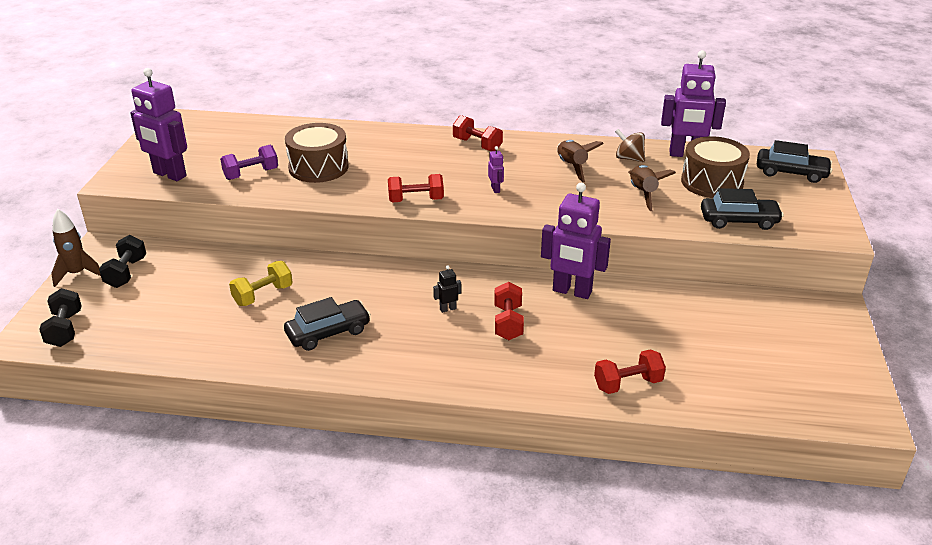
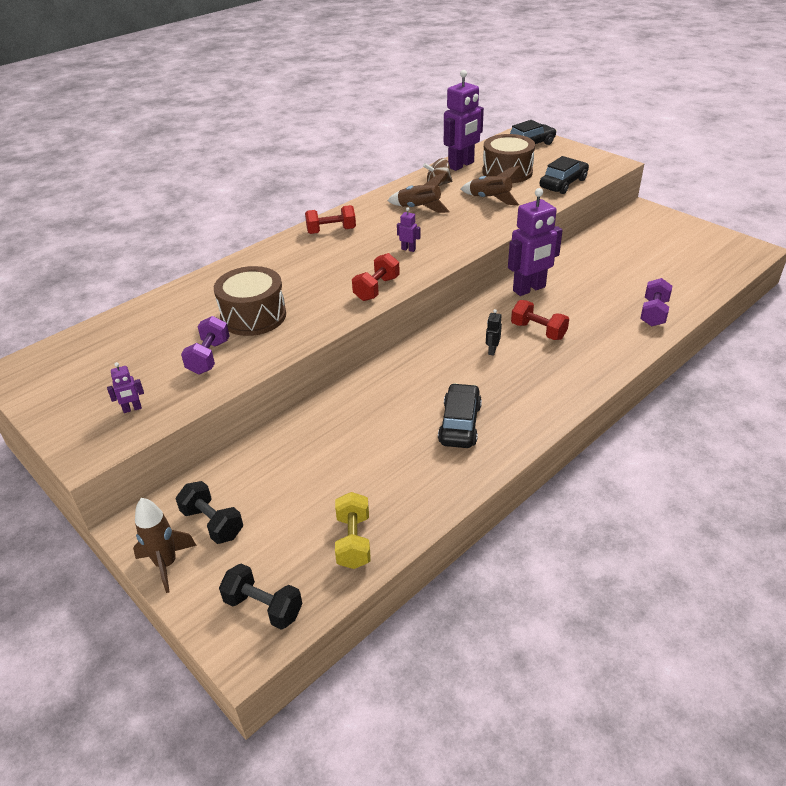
camera: 50 degrees left, 5 degrees up
(169, 175) = (132, 409): purple robot -> purple robot, size x0.42
(263, 295) = (362, 441): yellow dumbbell -> yellow dumbbell (353, 541)
(628, 384) = (653, 313): red dumbbell -> purple dumbbell

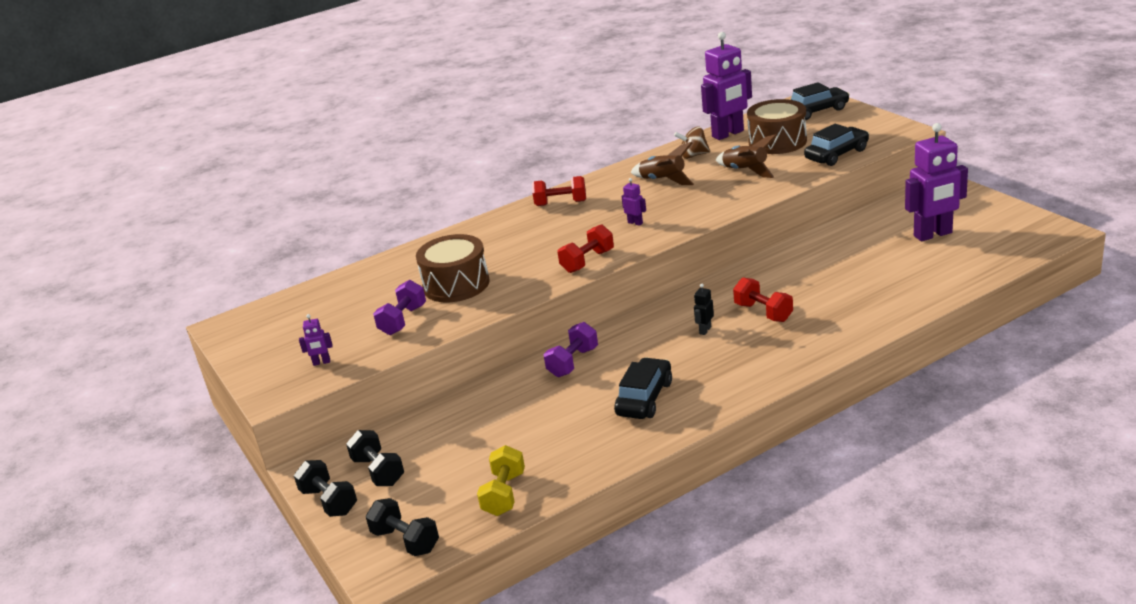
camera: 15 degrees right, 10 degrees down
(166, 564) = (329, 501): brown rocket -> black dumbbell
(529, 289) = (771, 269): purple robot -> purple robot (933, 235)
(653, 313) = (903, 298): purple dumbbell -> purple dumbbell (573, 362)

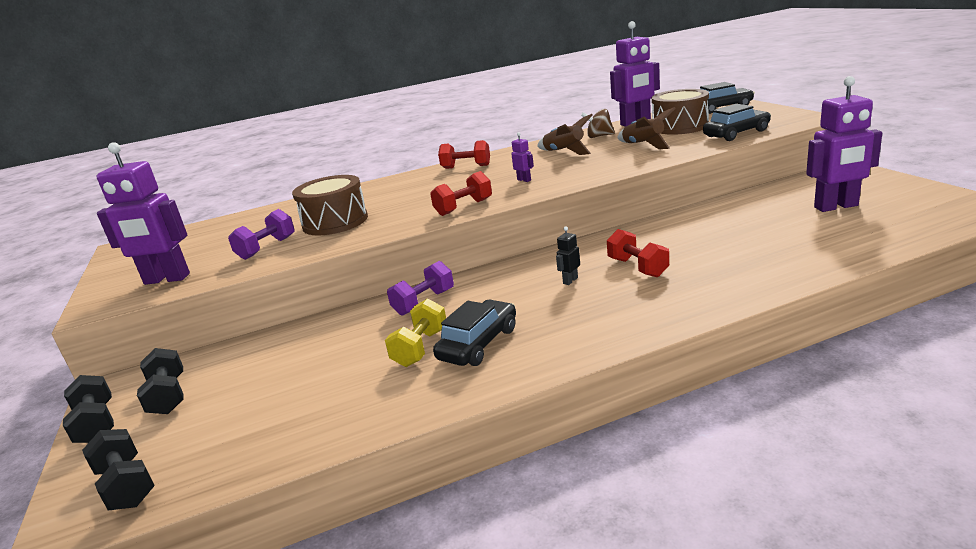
camera: 10 degrees right, 5 degrees down
(321, 362) = (167, 279): purple robot -> purple robot, size x2.40
(504, 494) = (269, 439): yellow dumbbell -> yellow dumbbell (420, 348)

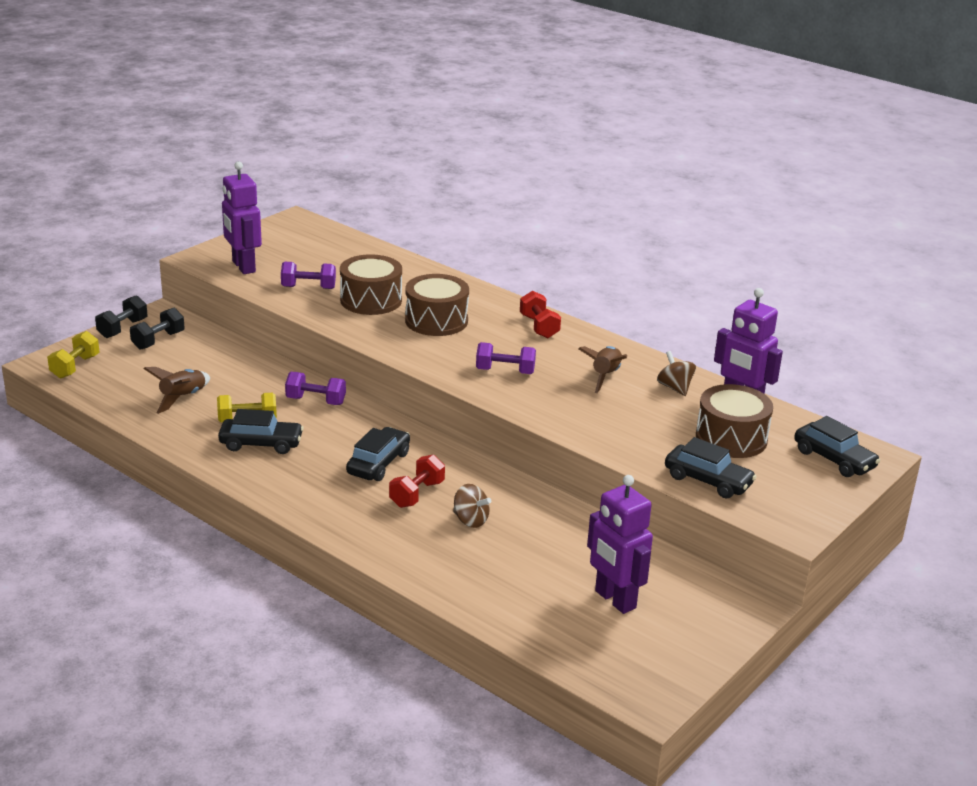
camera: 55 degrees right, 5 degrees up
(127, 485) = (75, 367): black dumbbell -> yellow dumbbell
(409, 199) = (436, 321): none -> brown drum
(463, 207) = (421, 356): red dumbbell -> none
(524, 180) = (505, 371): purple robot -> purple dumbbell
(570, 280) = (378, 463): black robot -> black car
(643, 145) = (643, 423): brown rocket -> brown rocket (182, 398)
(695, 248) = (470, 520): none -> brown spinning top

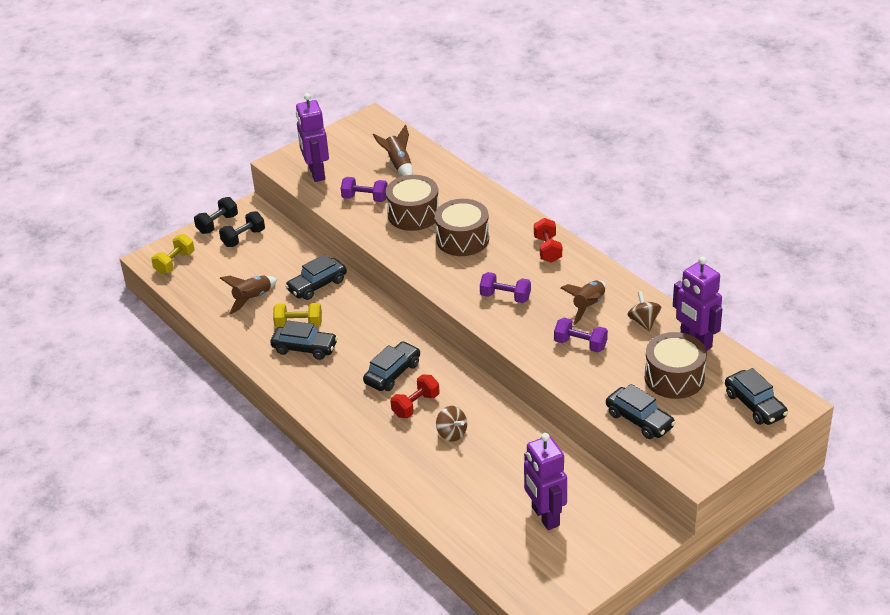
camera: 15 degrees right, 10 degrees up
(261, 382) = (317, 285): none -> black car
(316, 401) = (356, 307): purple dumbbell -> purple dumbbell (580, 344)
(340, 257) = (398, 165): none -> brown rocket

